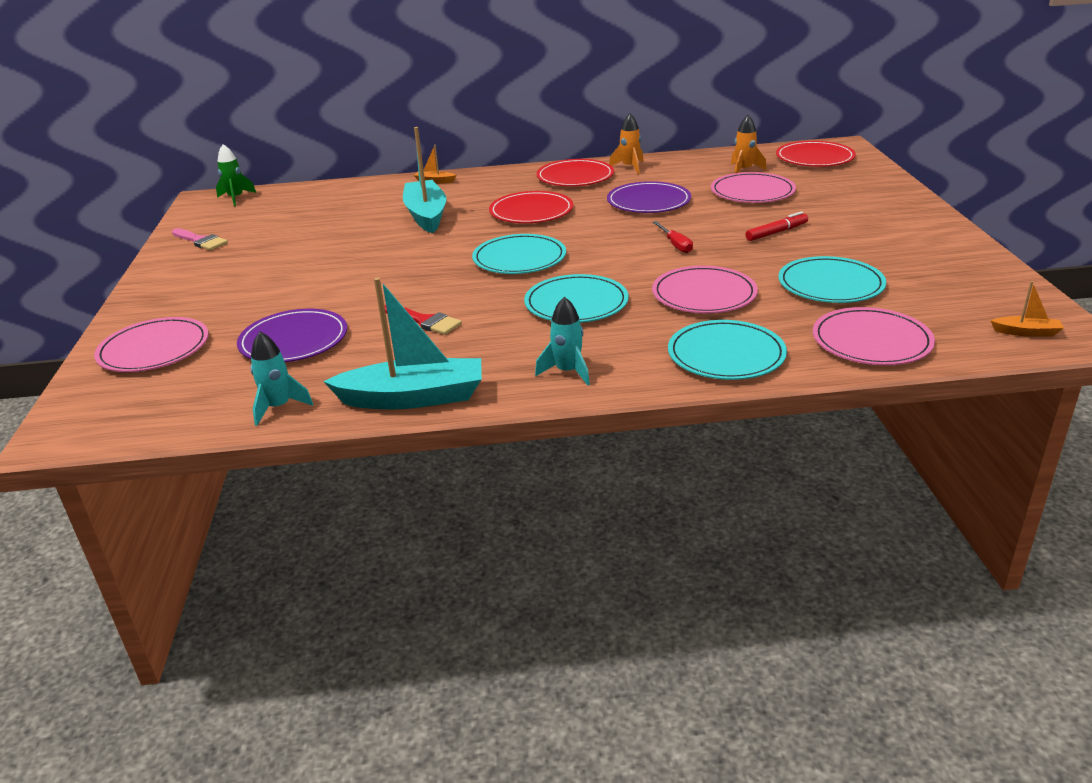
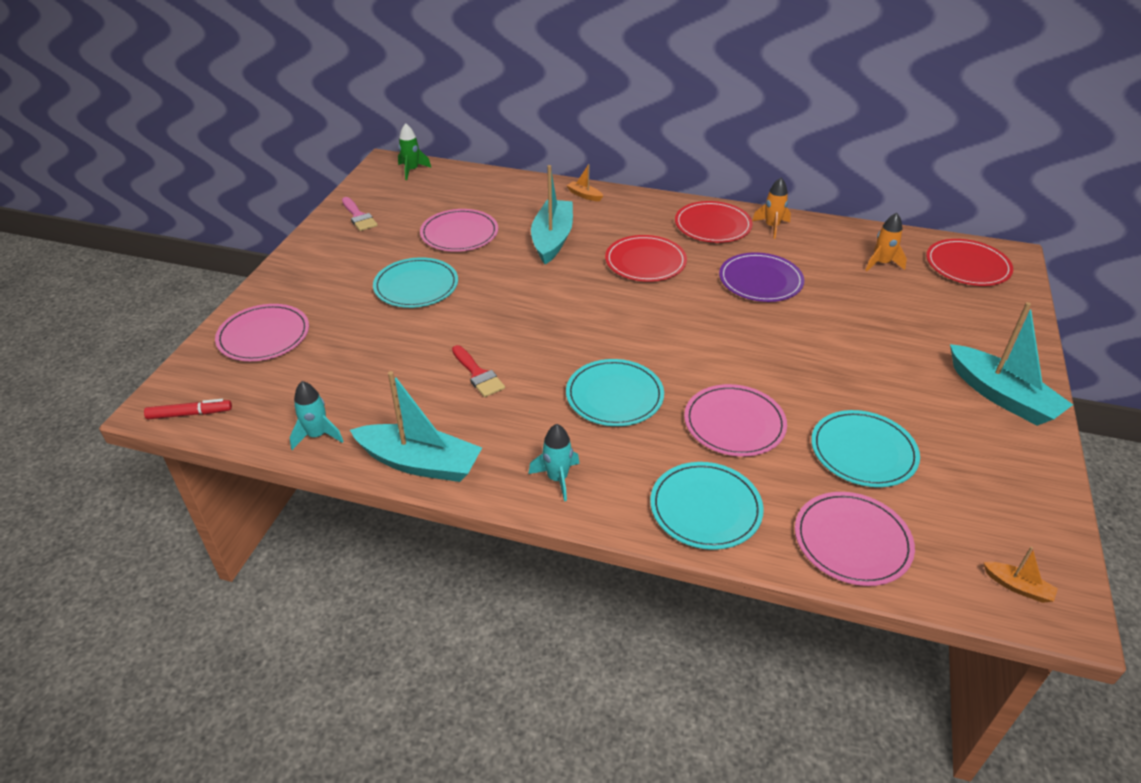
camera: 20 degrees right, 10 degrees up
(294, 340) = (367, 362): purple plate -> none
(519, 258) = (599, 321): turquoise plate -> turquoise plate (416, 286)
(675, 245) = (749, 348): red screwdriver -> none
(752, 192) = (870, 297): pink plate -> pink plate (459, 233)
(776, 232) = (857, 362): red marker -> red marker (190, 414)
(910, 225) = (1001, 396): none -> turquoise boat

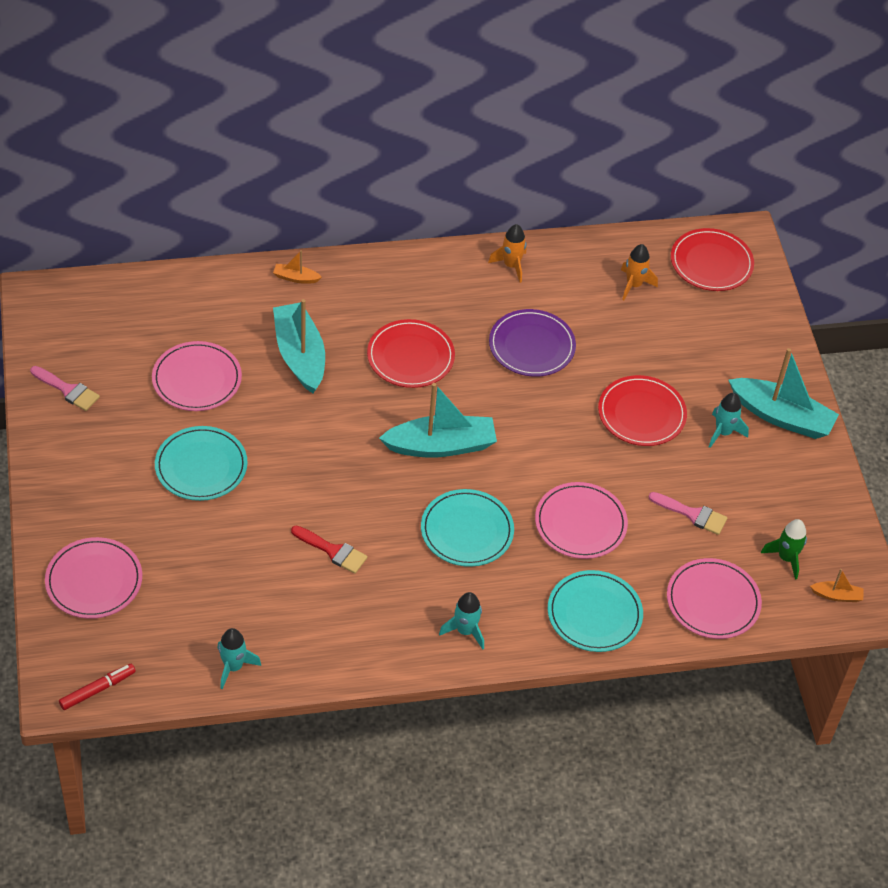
camera: 30 degrees left, 10 degrees up
(412, 170) = (75, 297): green rocket -> green rocket (786, 558)
(420, 463) = (342, 659): turquoise boat -> turquoise boat (441, 446)
(712, 225) = (452, 282): red plate -> red plate (641, 413)
(863, 451) = (692, 514): turquoise plate -> pink brush
(928, 392) = (723, 432): none -> turquoise rocket

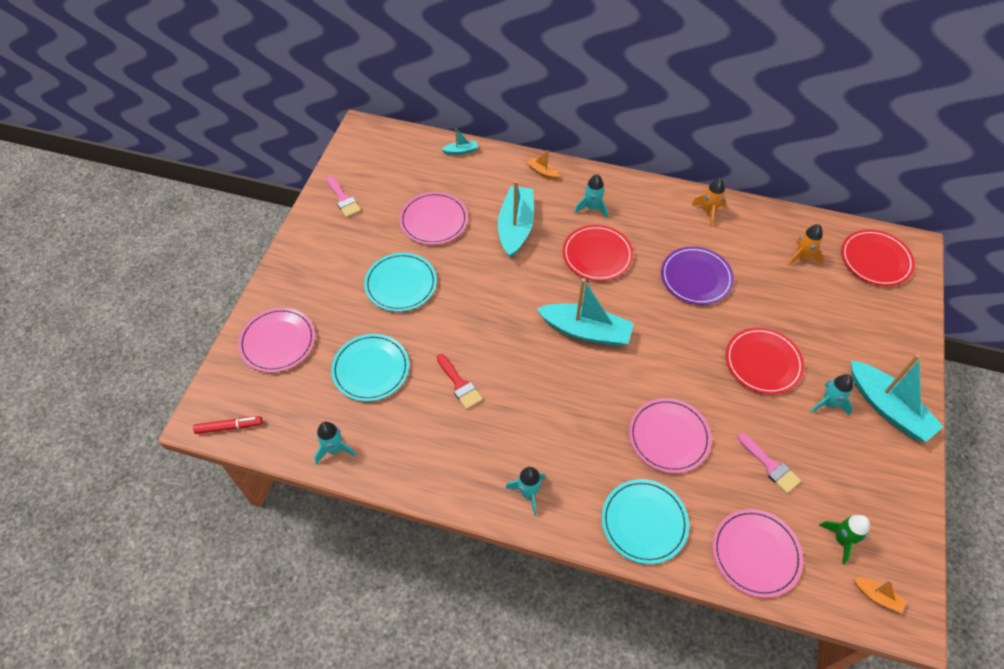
camera: 30 degrees right, 5 degrees up
(180, 283) = (461, 151): none -> turquoise boat
(377, 303) = (592, 208): none -> turquoise rocket
(467, 530) = (572, 407): turquoise plate -> turquoise plate (371, 369)

